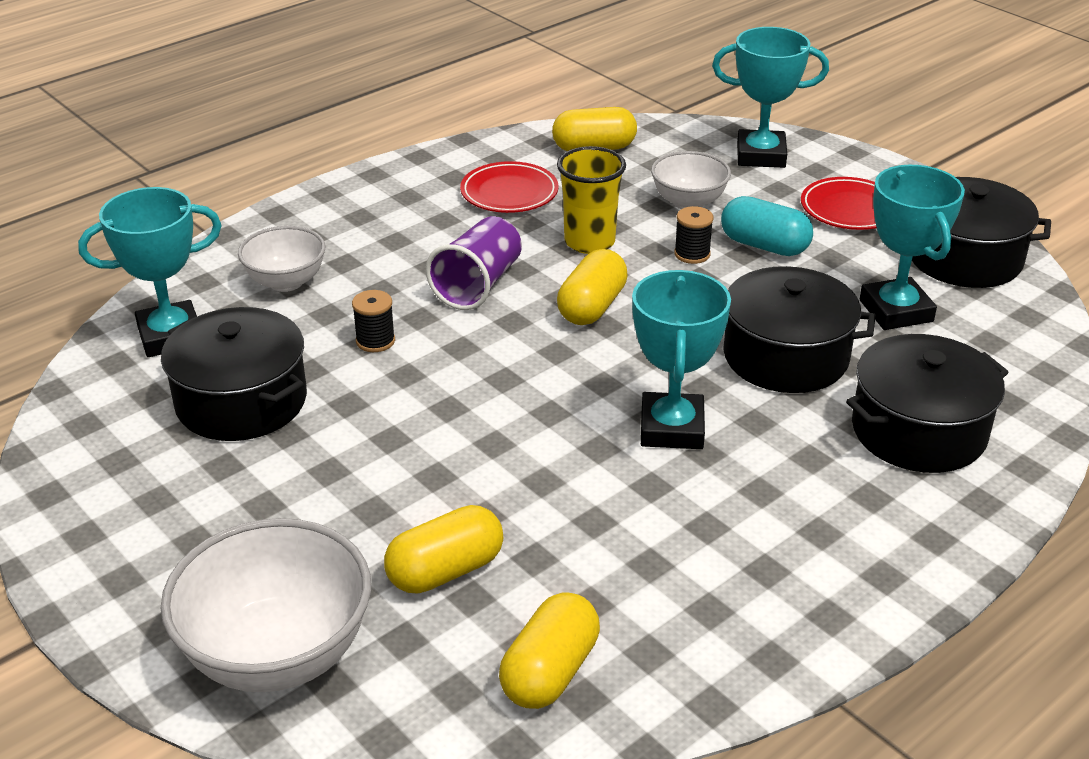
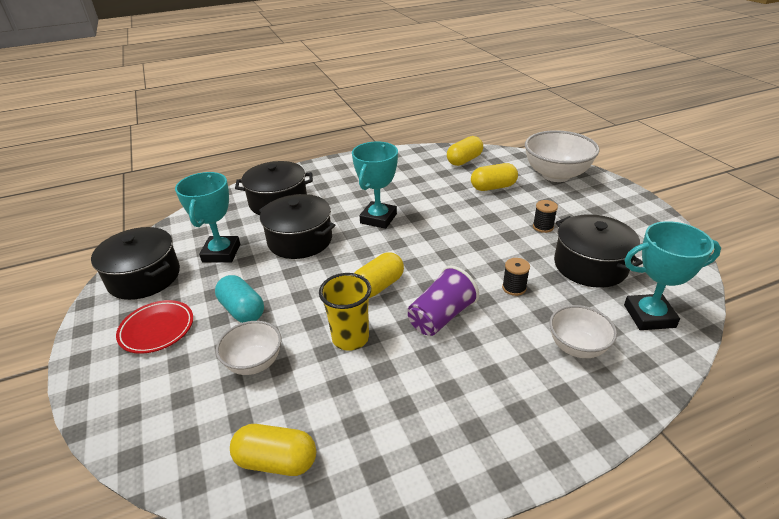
camera: 160 degrees left, 0 degrees up
(509, 193) = (384, 410): red plate -> none
(692, 254) = (292, 313): black spool -> black spool (543, 227)
(761, 155) = (149, 408): turquoise trophy -> none

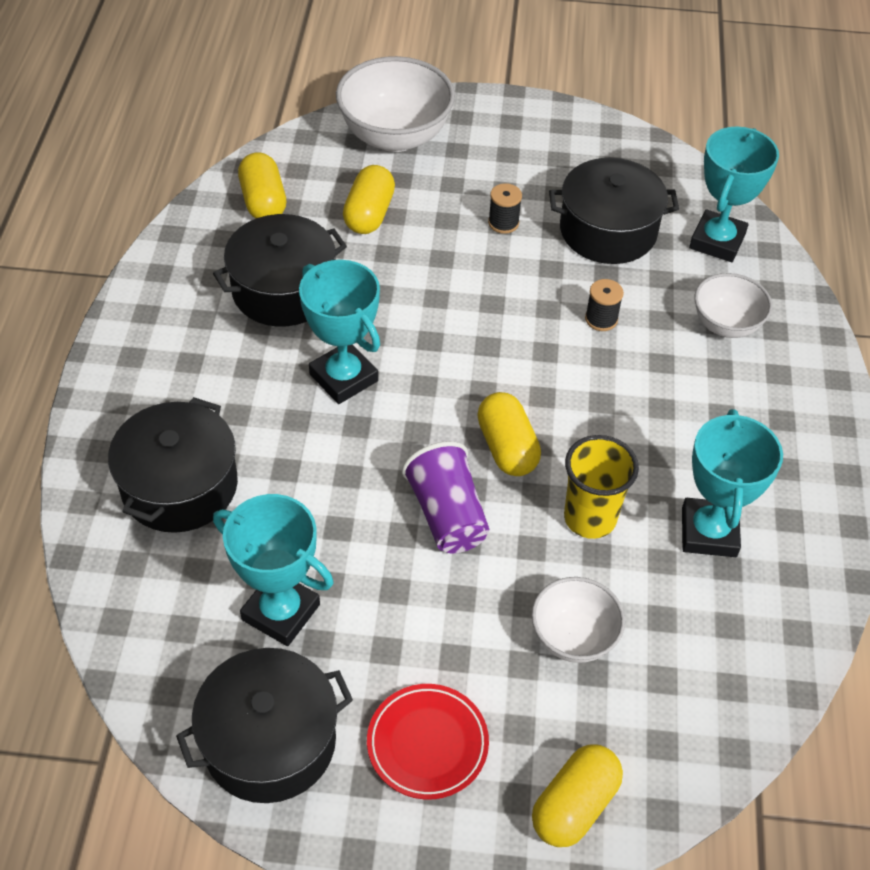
camera: 65 degrees left, 15 degrees up
(242, 310) = (453, 622): turquoise capsule -> none
(276, 461) = (741, 659): yellow capsule -> yellow capsule (574, 805)
(300, 240) = (325, 495): black pot -> black pot (283, 290)
(379, 402) = (708, 532): none -> turquoise trophy
(441, 316) = (607, 412): purple cup -> purple cup (447, 515)

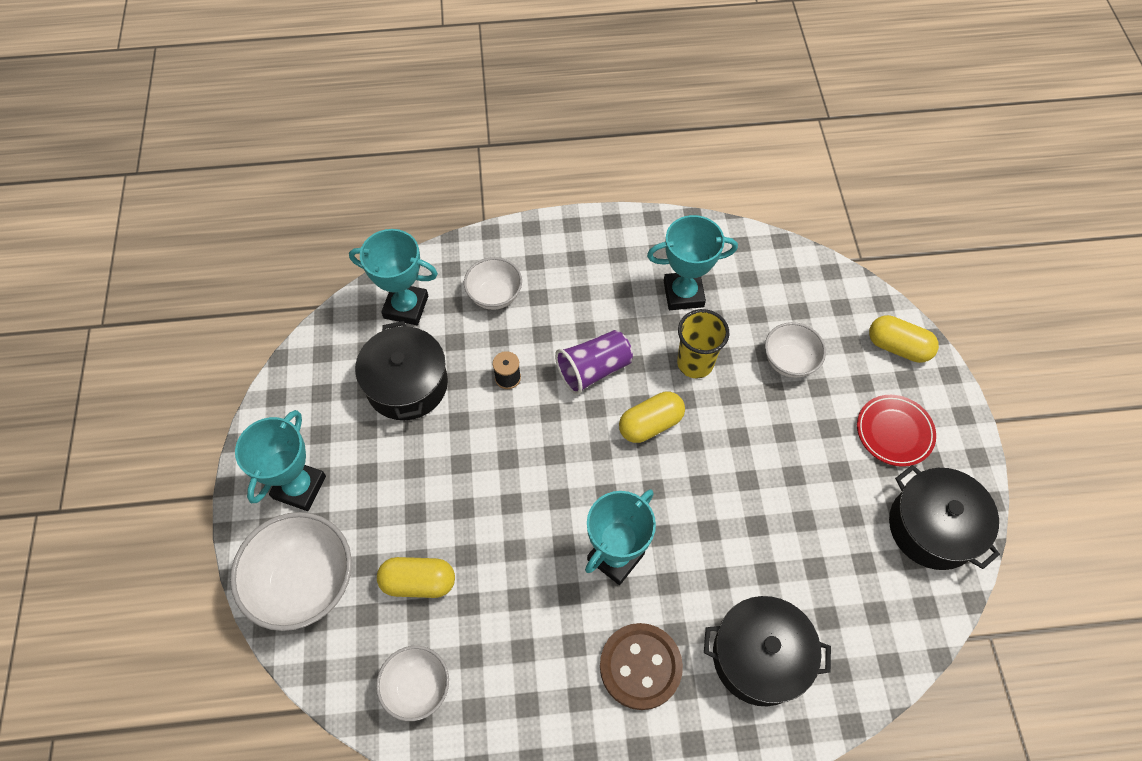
camera: 100 degrees left, 10 degrees up
(213, 374) = (640, 666): none -> brown button
(263, 201) = (417, 687): yellow capsule -> white bowl
(281, 612) = (839, 547): turquoise trophy -> turquoise trophy (299, 487)
(283, 290) = (529, 634): black pot -> none
(447, 515) = (721, 453): purple cup -> purple cup (593, 370)
(503, 223) = (411, 466): black spool -> none

